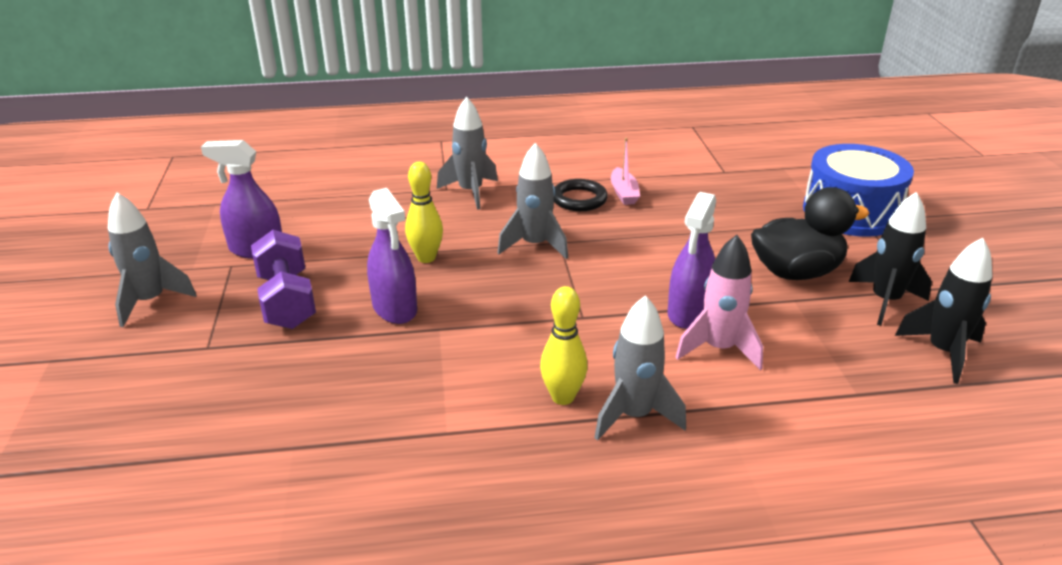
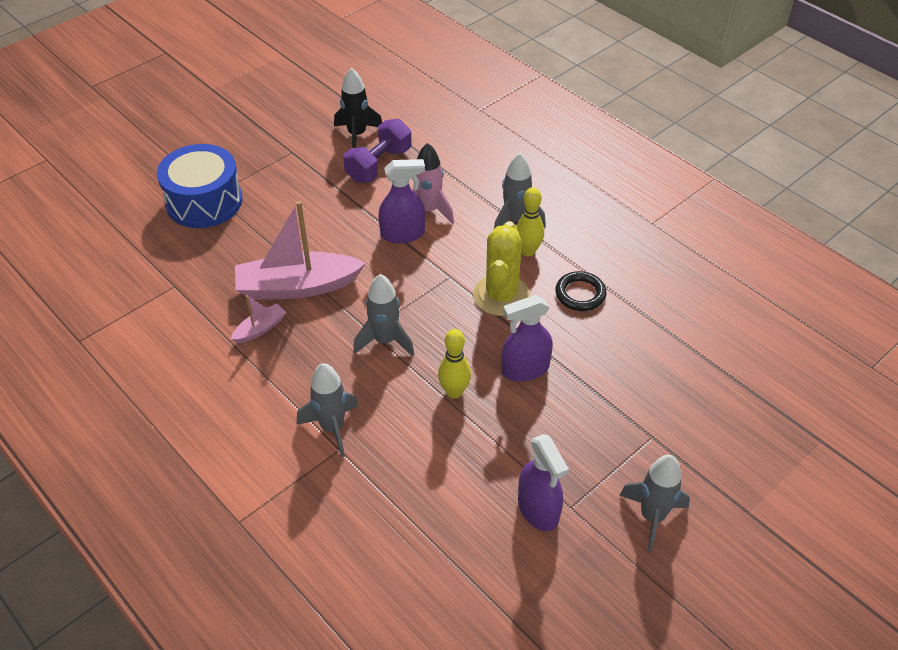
camera: 125 degrees left, 15 degrees up
(287, 301) = (573, 434): purple dumbbell -> purple dumbbell (379, 165)
(395, 308) = (525, 369): purple spray bottle -> purple spray bottle turned 135 degrees counterclockwise
(512, 340) = (501, 295): none -> yellow cactus
(579, 199) = (292, 351): black ring -> black ring (580, 294)
(662, 224) = (297, 287): none -> pink boat
(796, 272) = (314, 205): black duck -> none
(885, 301) = (320, 163): black rocket -> none

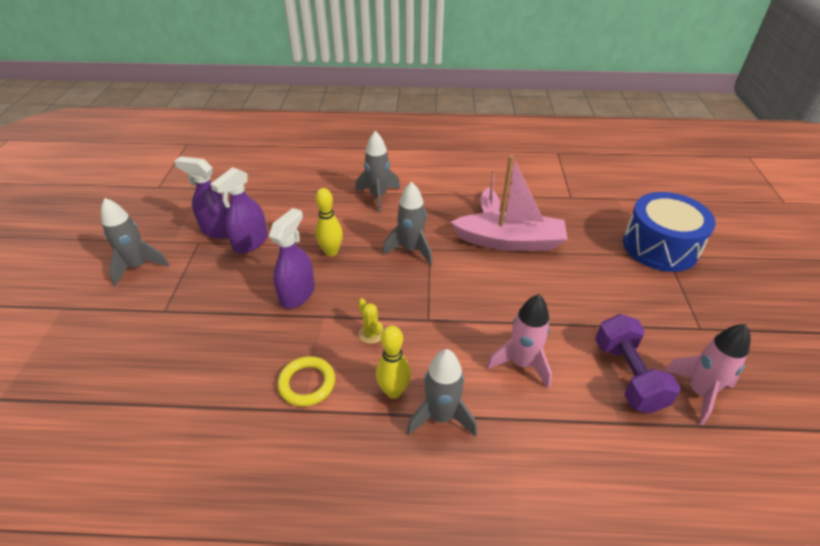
camera: 135 degrees right, 5 degrees down
(297, 287) = (510, 241): pink boat -> pink boat turned 60 degrees clockwise
(357, 135) = (699, 392): black rocket -> pink rocket
(403, 234) = (508, 326): purple spray bottle -> purple spray bottle (250, 242)
(501, 295) = (371, 333): yellow cactus -> yellow cactus, size x0.44
(580, 294) = (307, 383): black ring -> yellow ring

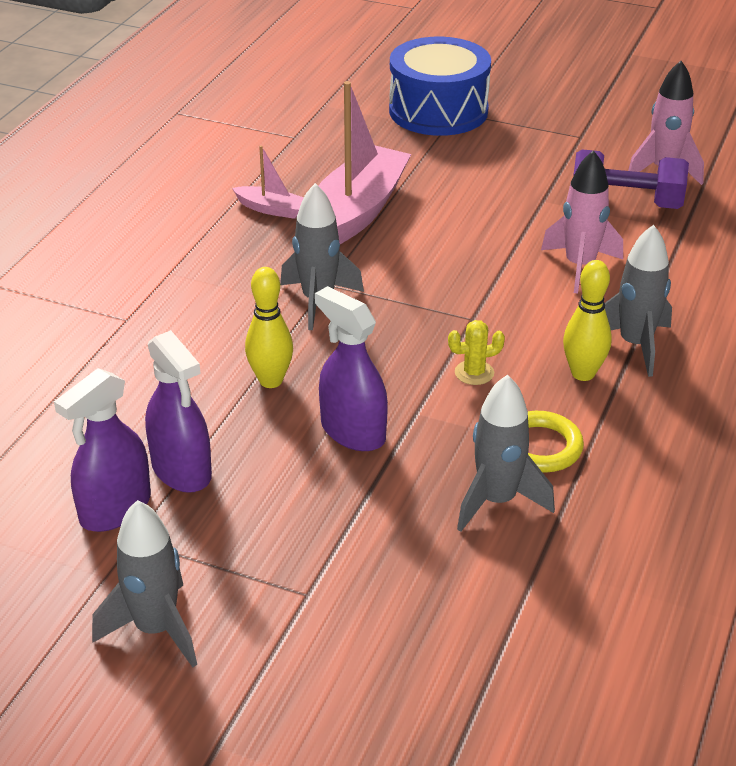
camera: 70 degrees left, 5 degrees down
(378, 196) = (155, 304): grey rocket -> grey rocket (497, 501)

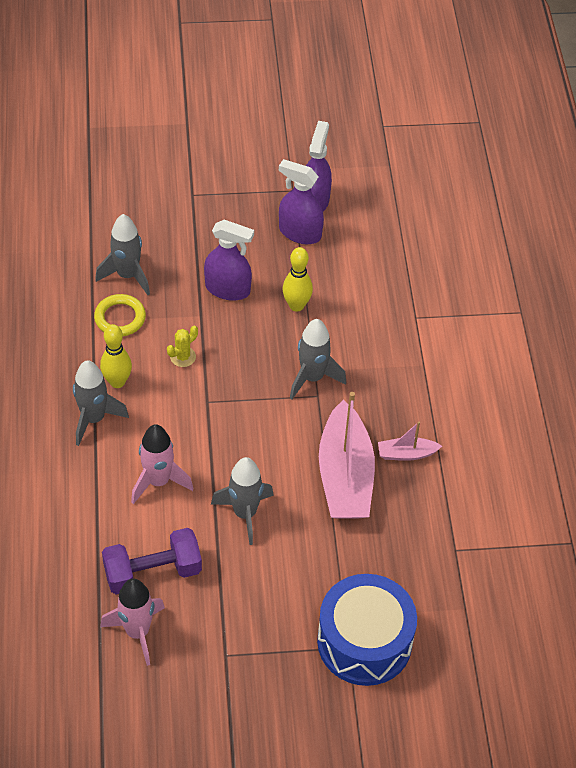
camera: 150 degrees right, 15 degrees up
(156, 629) = (248, 156): grey rocket -> grey rocket (245, 513)

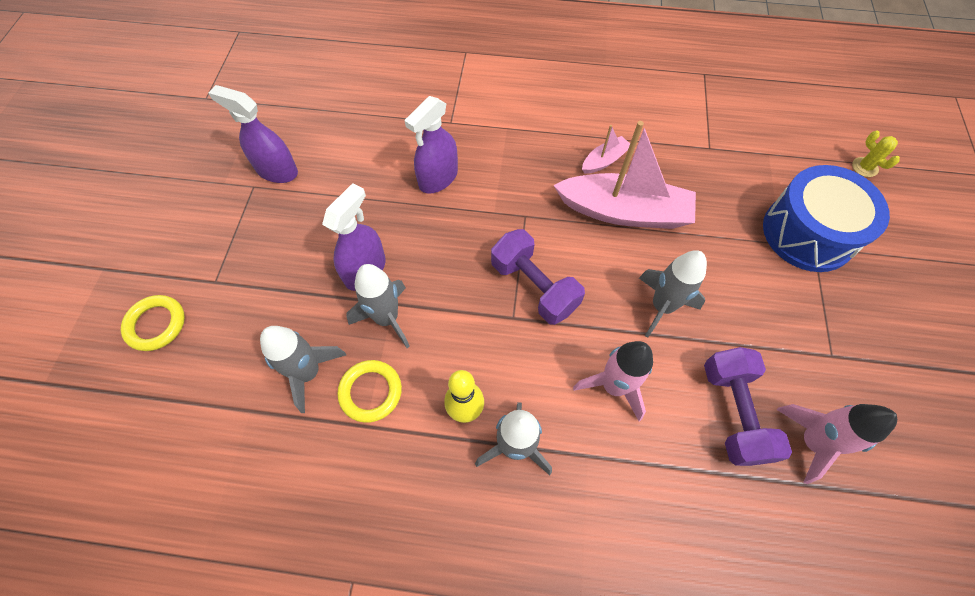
camera: 75 degrees left, 10 degrees up
(147, 172) = (156, 324): none -> yellow ring
(183, 357) = (446, 332): yellow cactus -> yellow cactus (864, 167)
(241, 412) = (534, 287): none -> purple dumbbell
(296, 305) = (408, 212): yellow bowling pin -> none
(299, 233) = (313, 191): purple spray bottle -> purple spray bottle (438, 178)
(312, 378) = (502, 216): grey rocket -> grey rocket (387, 318)
(406, 454) = (604, 160): pink boat -> pink boat turned 135 degrees counterclockwise

